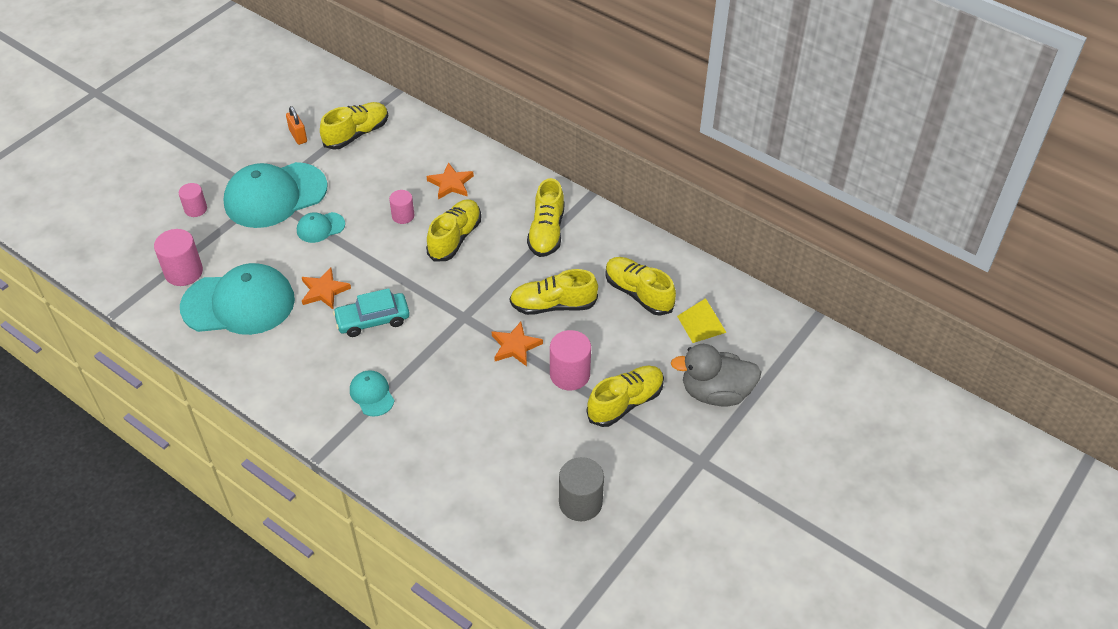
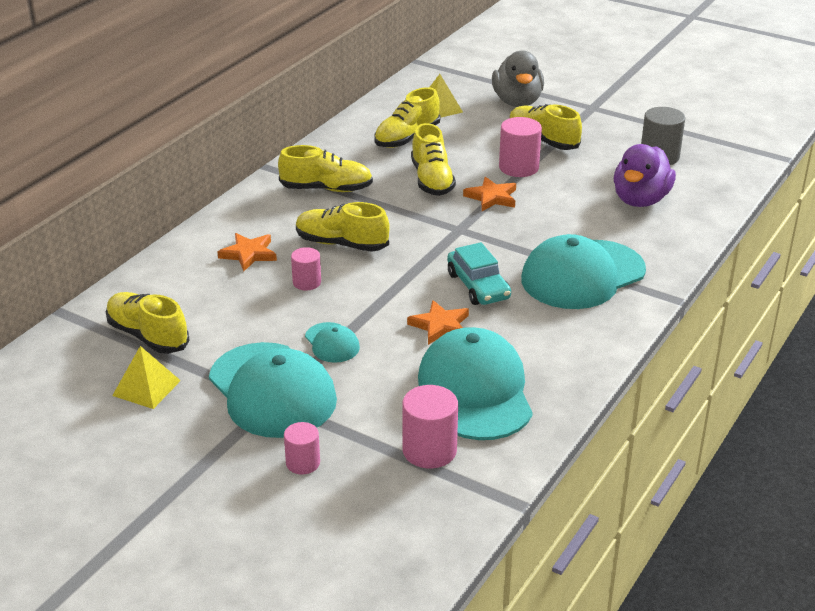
camera: 95 degrees left, 15 degrees down
(298, 136) = (146, 388): orange padlock -> yellow pyramid
(372, 394) = (582, 275): turquoise cap -> turquoise cap, size x2.18
(492, 465) = (640, 200): none -> purple duck

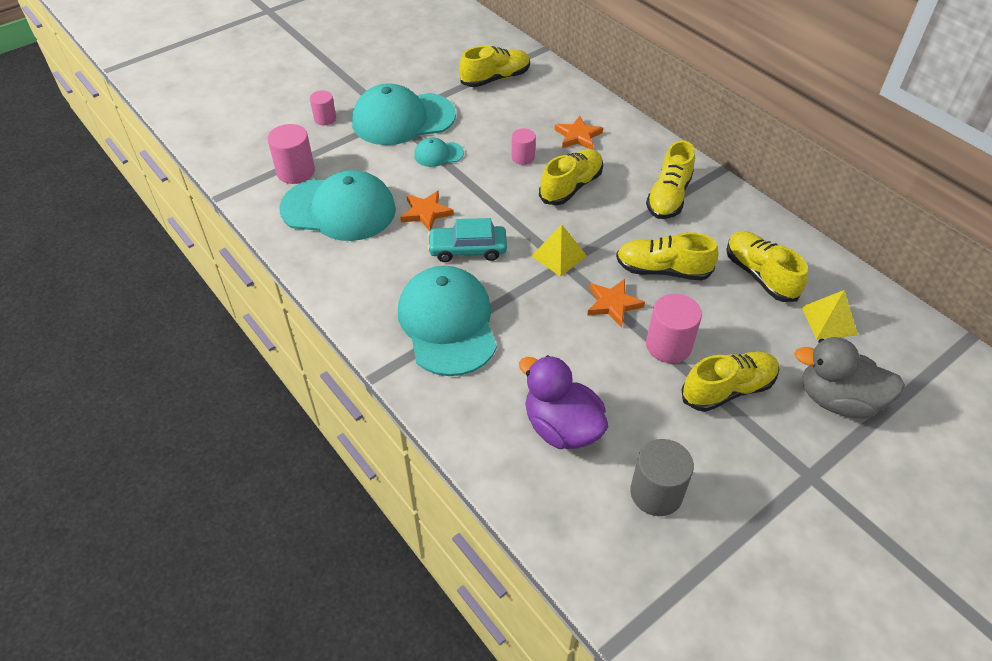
camera: 110 degrees right, 15 degrees up
(146, 388) = (439, 72): yellow pyramid -> yellow pyramid (559, 256)

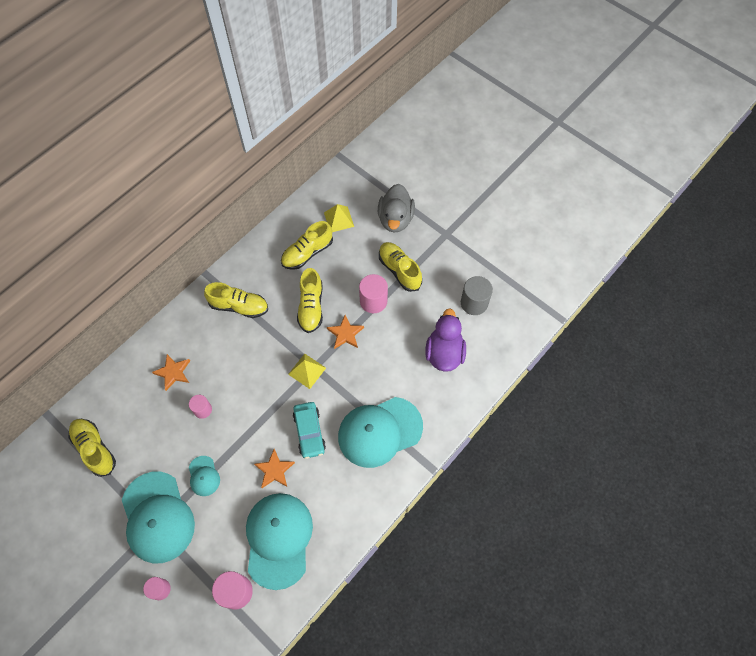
camera: 100 degrees left, 15 degrees up
(561, 427) = (444, 353): purple duck -> purple duck turned 150 degrees clockwise
(571, 187) = (234, 371): yellow shoe -> none

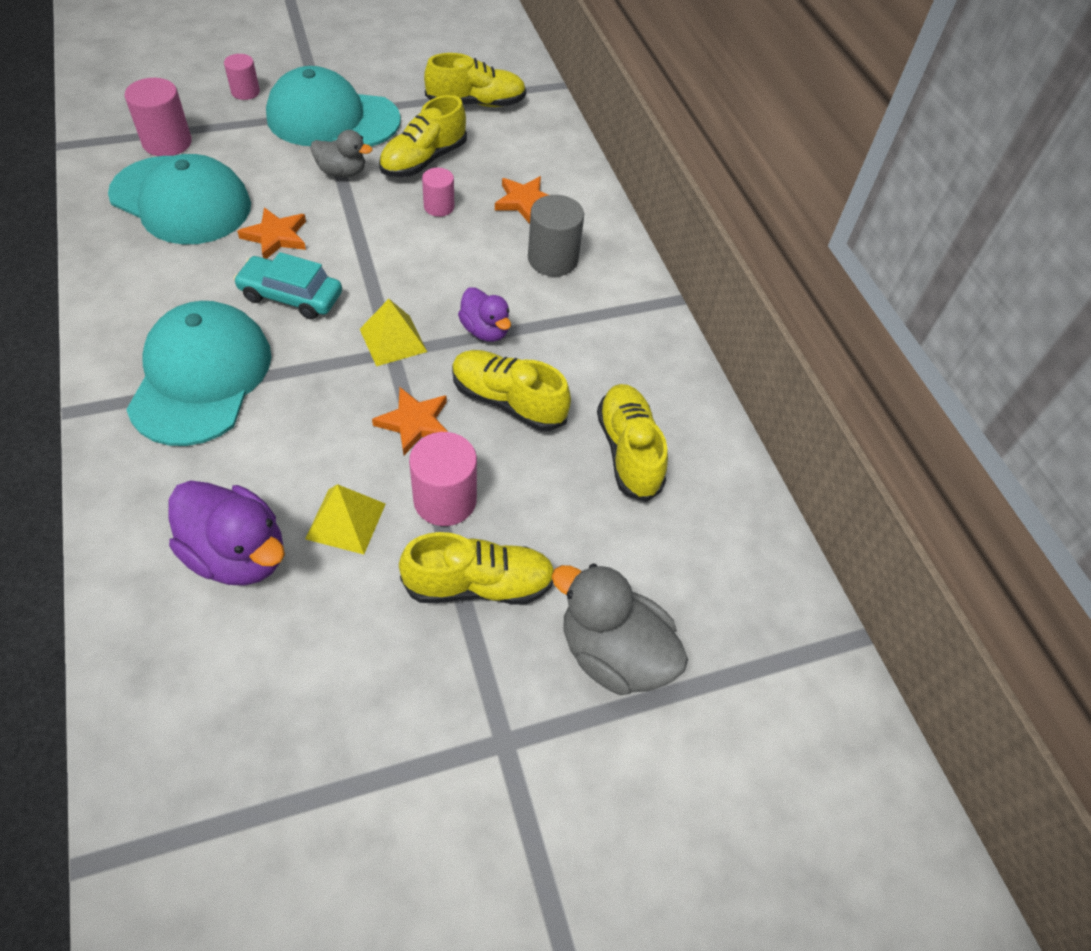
camera: 115 degrees right, 10 degrees down
(204, 476) = (342, 172): turquoise cap -> grey duck
(239, 306) = (583, 312): yellow shoe -> yellow shoe (423, 160)
(276, 338) = (485, 330): none -> purple duck
(339, 219) = (678, 543): yellow pyramid -> yellow pyramid (345, 521)
(474, 303) = (290, 684): grey cylinder -> grey cylinder (552, 259)

